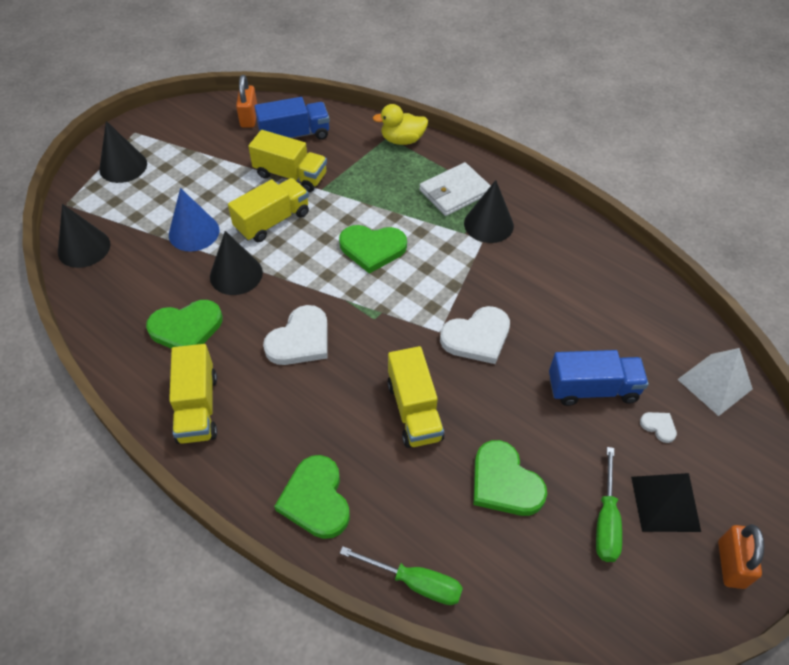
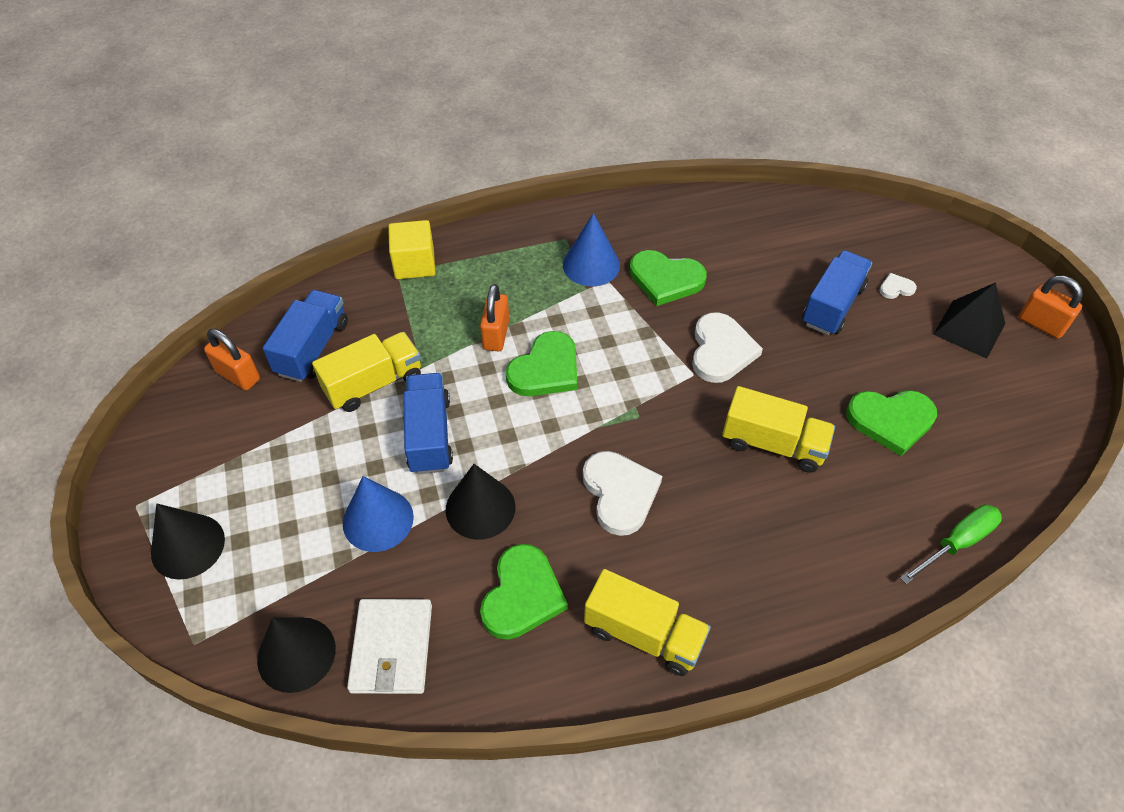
camera: 55 degrees left, 0 degrees up
(272, 221) = (429, 435): yellow truck -> blue truck
(316, 499) = (826, 578): green heart -> green heart (665, 279)
(379, 209) = (496, 335): none -> orange padlock
(402, 140) = (414, 264): yellow duck -> yellow cube
(455, 192) = (527, 265): white wallet -> white wallet (392, 648)
(488, 224) = (591, 265): black cone -> blue cone
(606, 520) = (965, 374): green screwdriver -> none
(714, 384) = (876, 230): white pyramid -> none

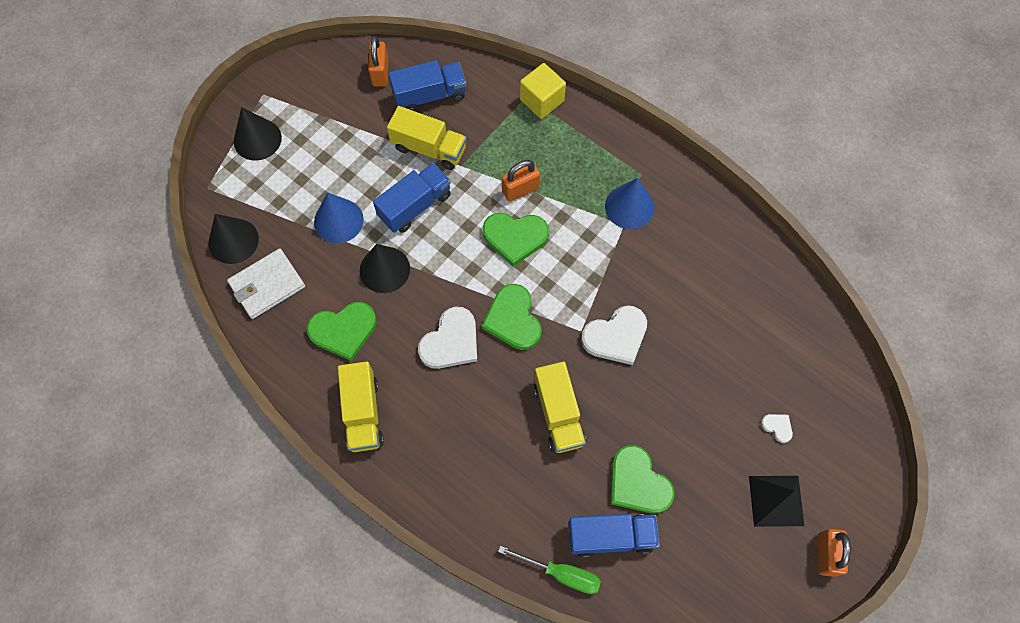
camera: 55 degrees right, 15 degrees up
(665, 279) = (655, 262): green heart -> green heart (513, 319)
(832, 306) = (720, 390): blue truck -> blue truck (610, 536)

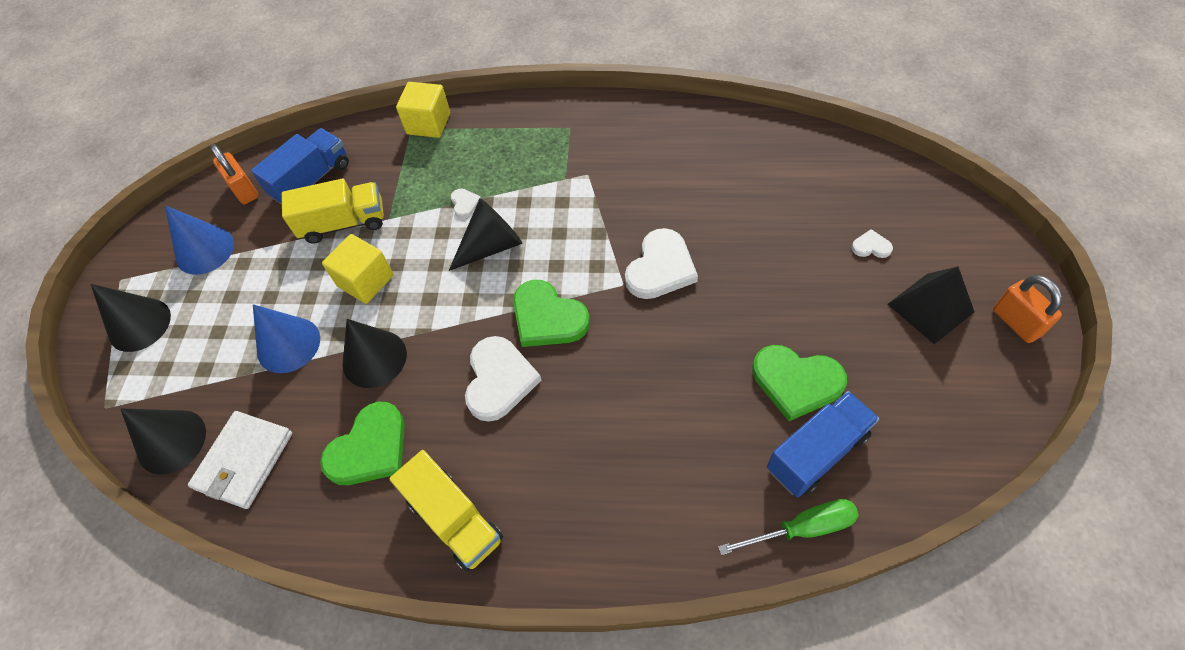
camera: 30 degrees left, 10 degrees down
(415, 206) = (365, 281): blue truck -> yellow cube
(515, 237) = (492, 246): green heart -> black cone
(520, 189) = (465, 204): orange padlock -> white heart
(558, 414) = (665, 373): yellow truck -> none
(629, 206) = (580, 157): blue cone -> blue cone (205, 250)

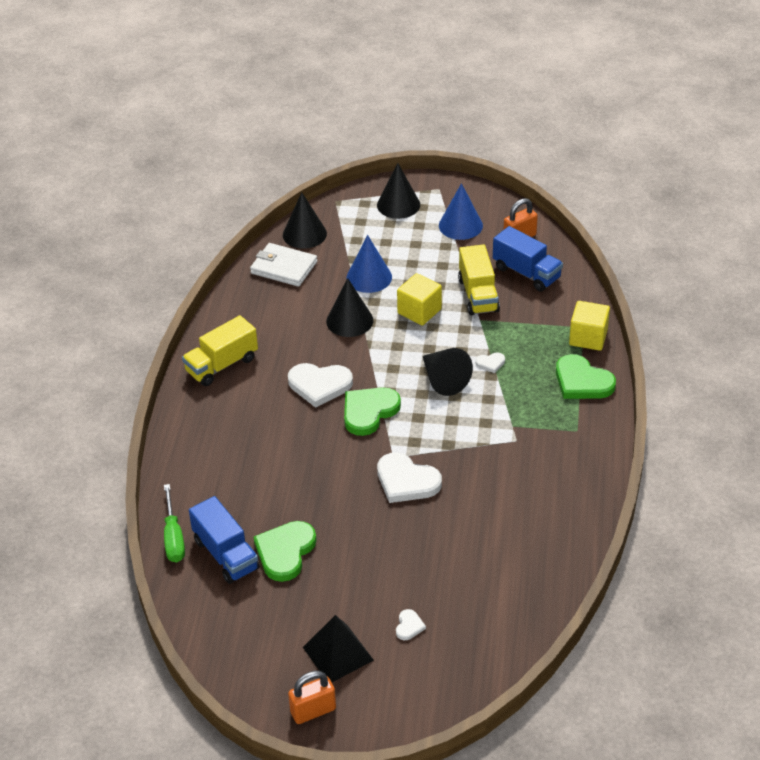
camera: 90 degrees right, 15 degrees down
(370, 448) = (280, 323): green heart -> green heart (582, 381)

